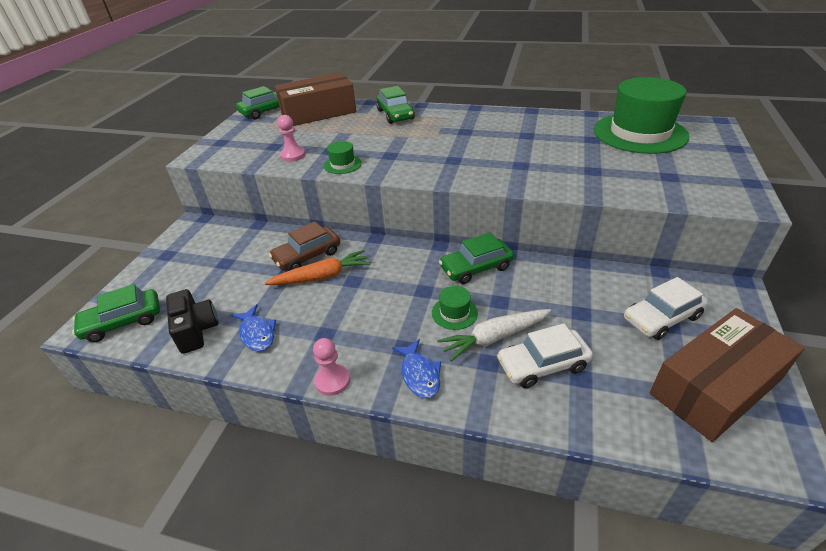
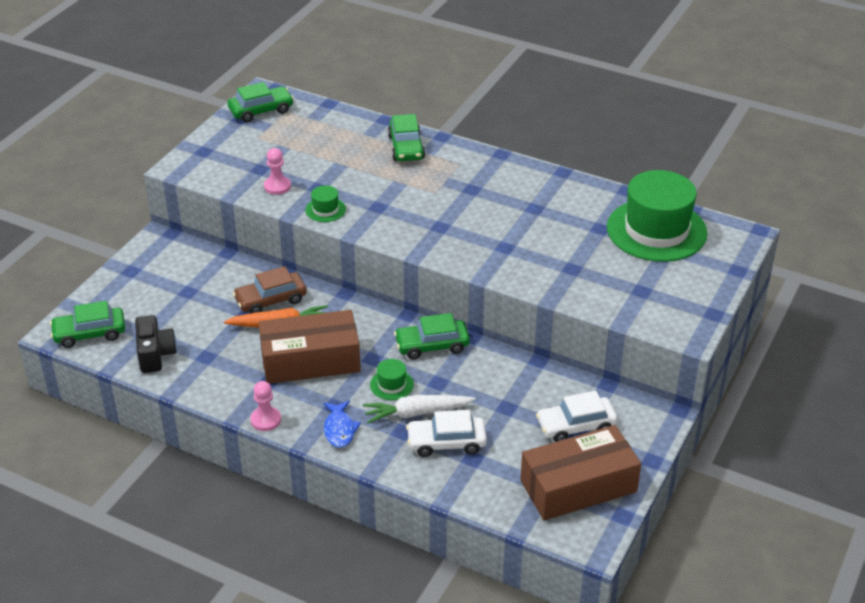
camera: 10 degrees right, 0 degrees up
(257, 333) = (209, 368): blue fish -> none
(318, 113) = (320, 126): brown box -> brown box (310, 360)

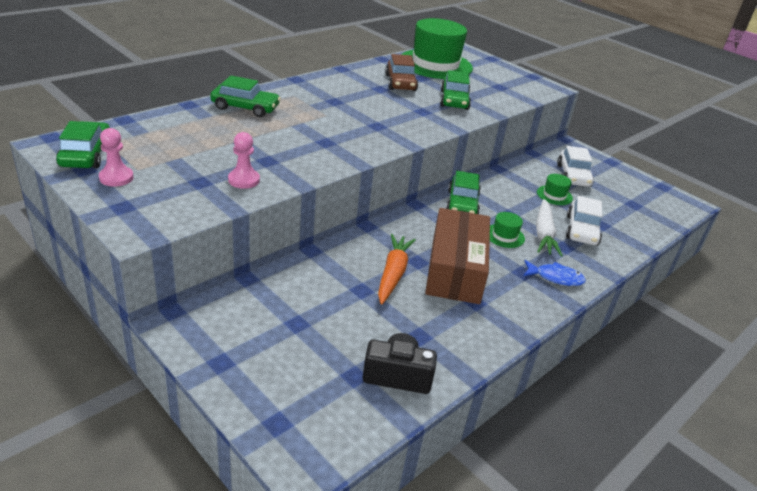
camera: 75 degrees left, 5 degrees down
(90, 333) = (326, 430): green car -> green car (454, 100)
(266, 420) = (532, 318): pink pawn -> pink pawn (116, 178)
(271, 300) = (350, 270): brown car -> brown car (400, 83)
(325, 209) = (308, 166): green hat -> green hat (554, 195)
(578, 486) = (634, 193): brown box -> none

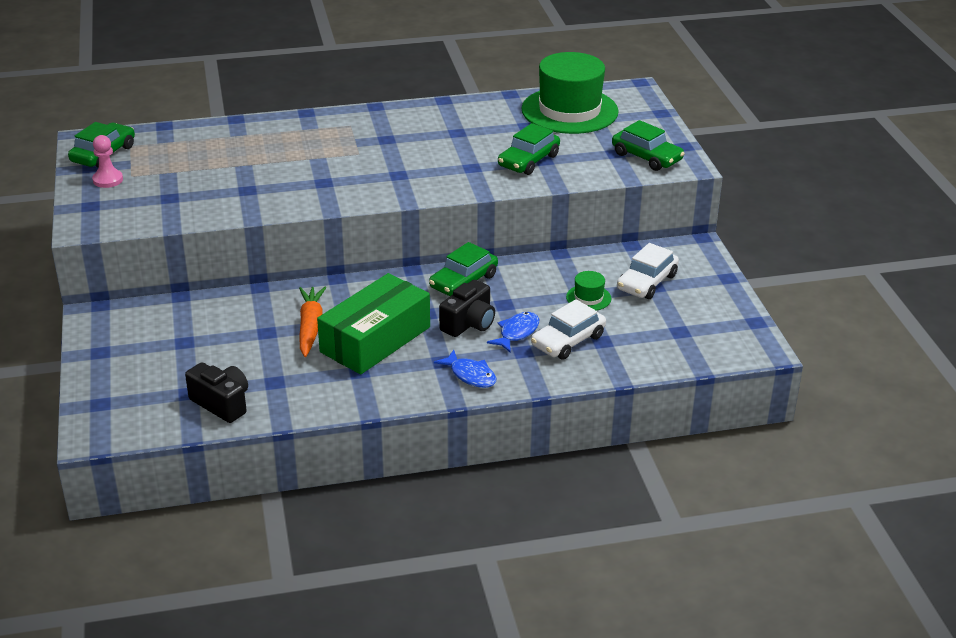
camera: 35 degrees right, 0 degrees up
(244, 180) = (207, 204): pink pawn -> none
(245, 107) = (286, 131): green car -> green car (646, 157)
(393, 274) = (310, 327): orange carrot -> orange carrot turned 45 degrees counterclockwise
(400, 83) = (491, 129): brown car -> none
(455, 269) = (375, 339): brown box -> green box
(504, 236) = (469, 323): green hat -> black camera
(544, 234) = (517, 333): white carrot -> blue fish

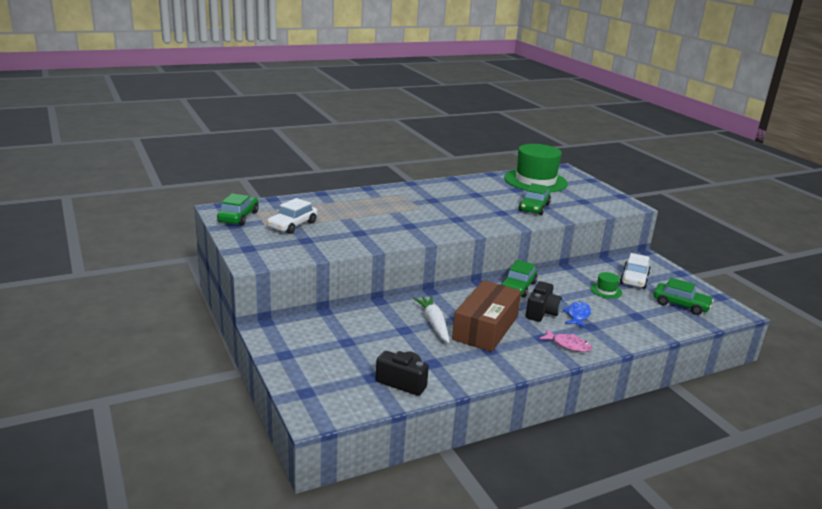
camera: 15 degrees left, 10 degrees down
(108, 180) = (251, 232): pink pawn -> none
(310, 327) = (434, 324): orange carrot -> white carrot
(375, 339) = (485, 328): green box -> brown box
(470, 375) = (568, 345): blue fish -> pink fish
(568, 341) = (615, 317): white car -> white car (292, 225)
(646, 157) = (604, 202): green car -> green car (680, 304)

